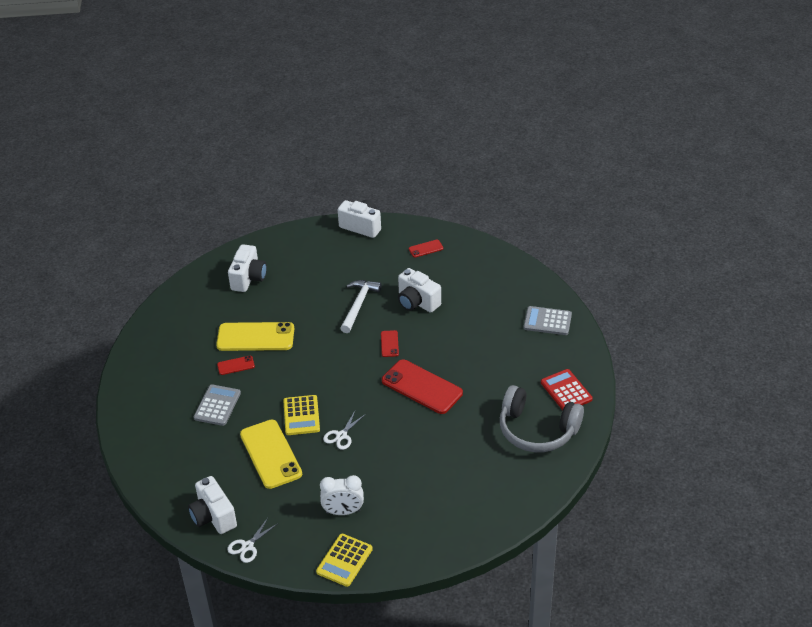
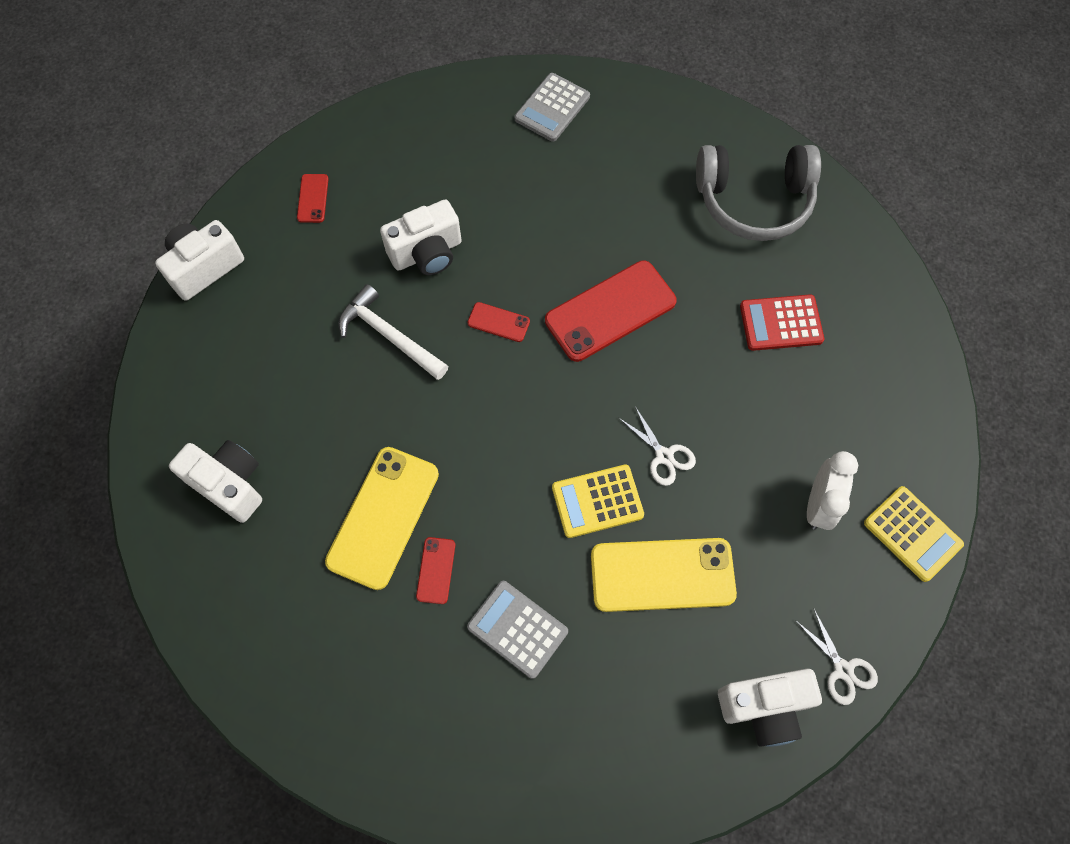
camera: 70 degrees left, 25 degrees up
(301, 415) = (597, 501): yellow calculator -> yellow calculator turned 150 degrees clockwise
(537, 430) = (754, 201): grey headphones -> grey headphones turned 45 degrees clockwise
(566, 391) = (695, 140): red calculator -> red calculator (781, 323)

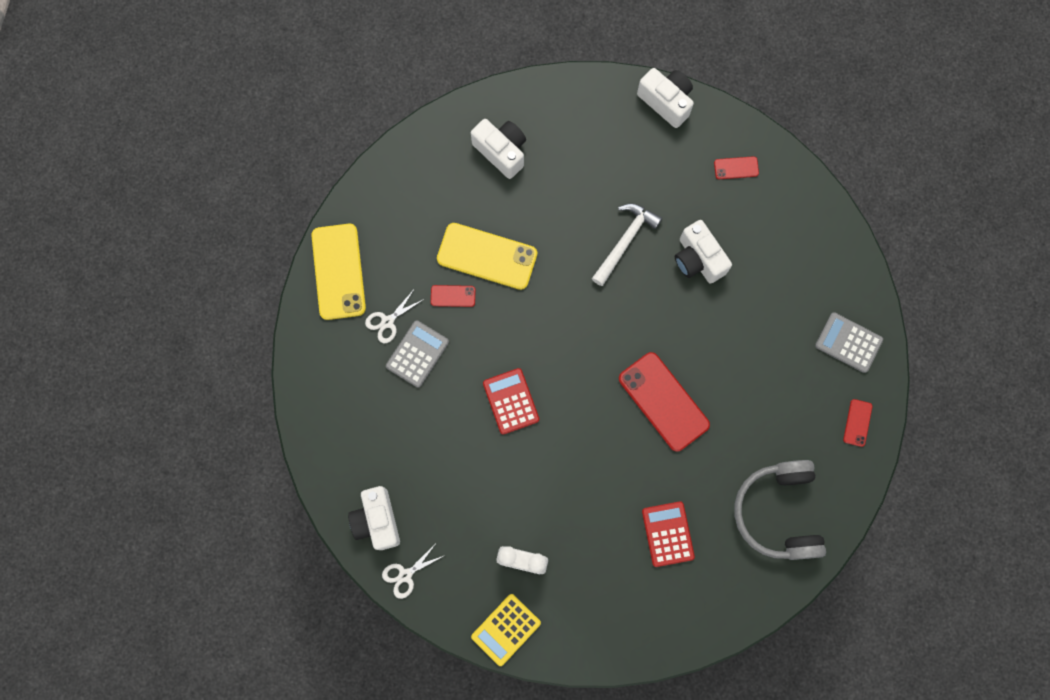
camera: 85 degrees right, 10 degrees up
(229, 484) = (501, 151): white camera -> white camera turned 75 degrees counterclockwise
(498, 322) = (644, 319): red phone -> red phone (857, 423)
(597, 501) = (511, 401): yellow calculator -> red calculator
(662, 575) = (461, 449): yellow phone -> yellow phone (338, 272)
(664, 456) = (549, 447): white scissors -> white scissors (387, 322)

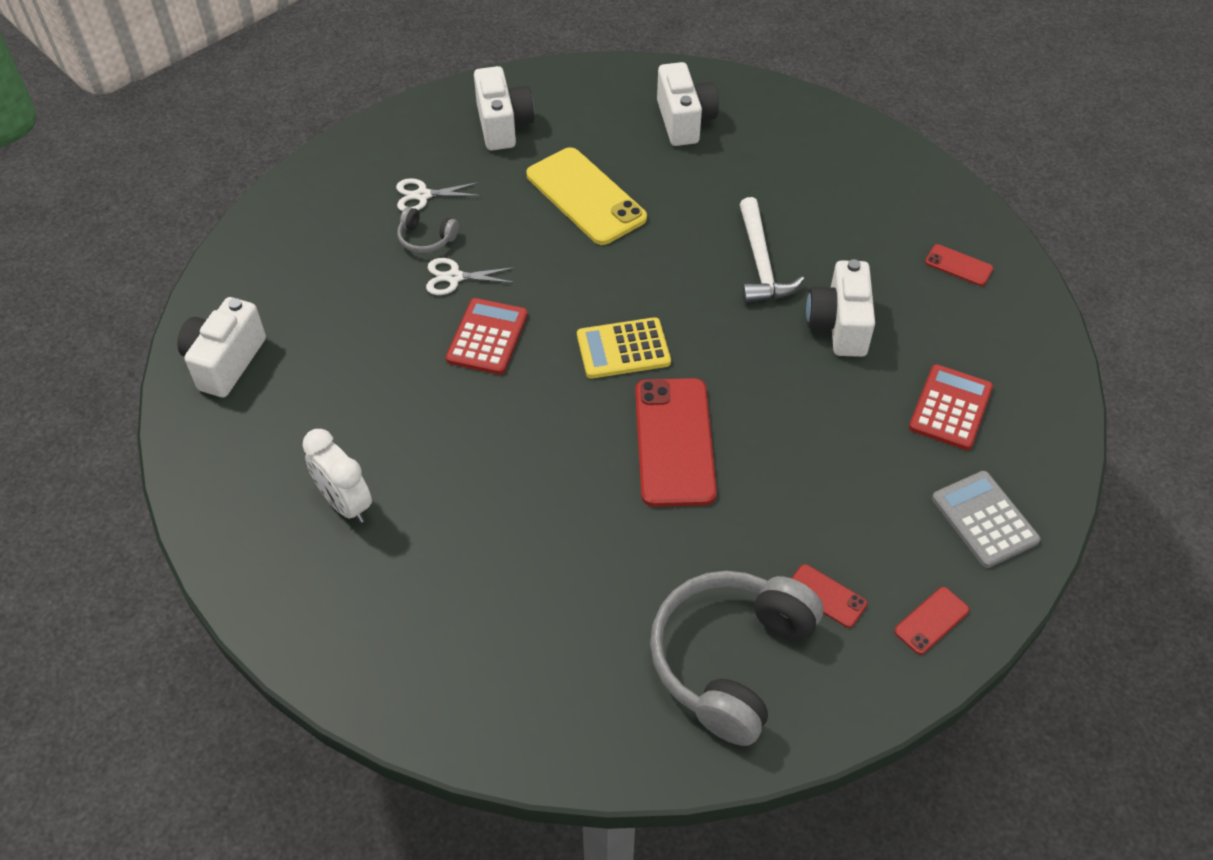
camera: 35 degrees right, 25 degrees down
(338, 272) = (415, 130): yellow phone -> none
(405, 575) = (199, 433): white scissors -> white scissors (454, 277)
(417, 354) = (426, 239): grey calculator -> grey headphones
(453, 296) = (515, 210): red phone -> red phone (826, 596)
(506, 629) = (252, 566): yellow calculator -> yellow calculator (623, 349)
(625, 241) = (760, 263): white hammer -> white hammer turned 105 degrees clockwise
(666, 101) = (916, 168): white camera -> white camera (503, 125)
(667, 534) = (555, 590): red calculator -> red calculator (950, 408)

